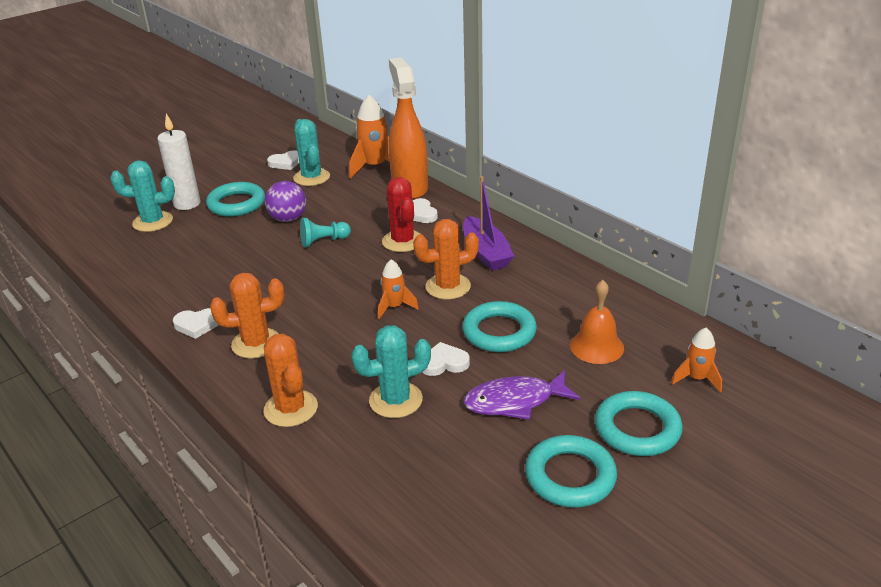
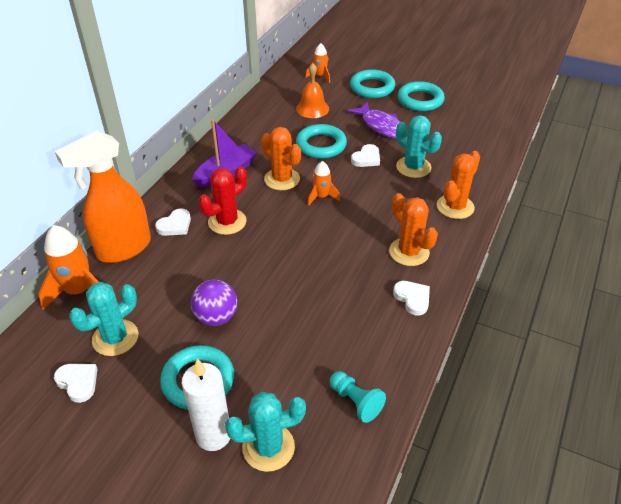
camera: 115 degrees left, 10 degrees up
(153, 222) = (268, 447): turquoise cactus -> turquoise cactus turned 75 degrees counterclockwise
(323, 241) = (248, 272): turquoise pawn -> turquoise pawn (355, 401)
(444, 363) = (366, 158): white heart -> white heart turned 105 degrees counterclockwise

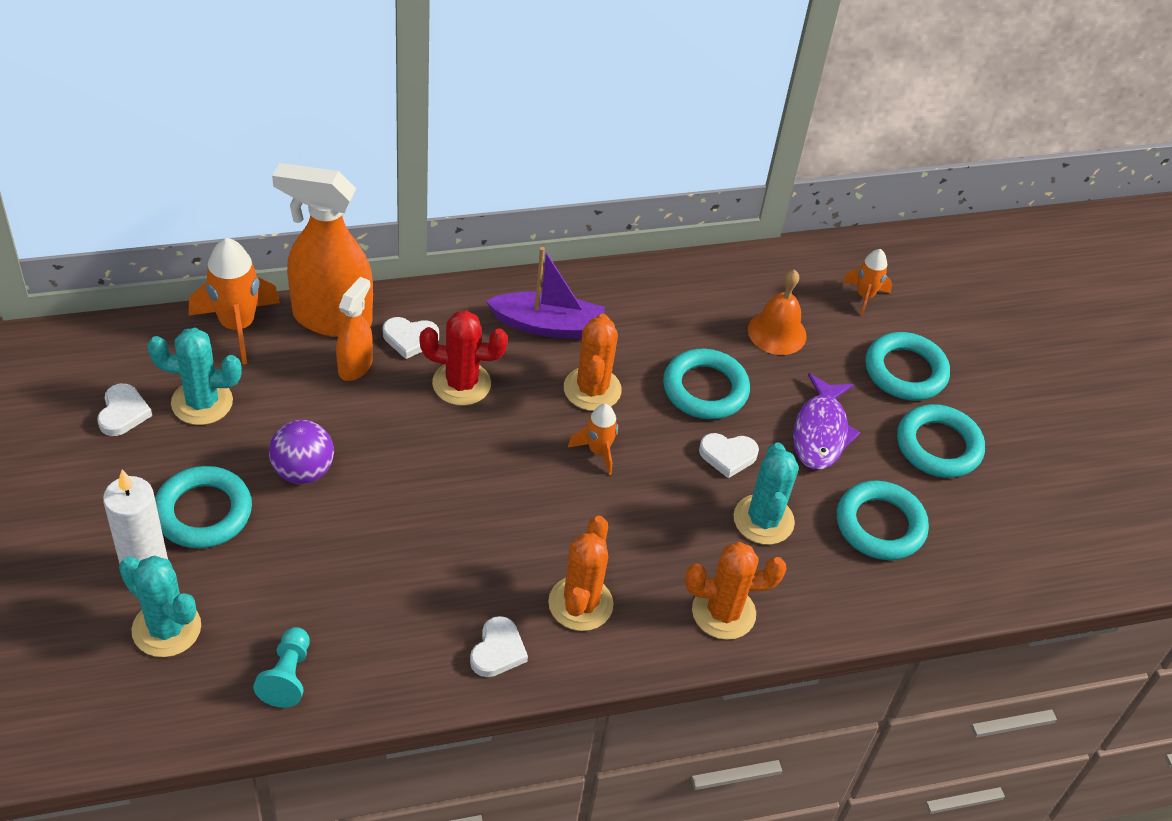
camera: 45 degrees right, 5 degrees up
(168, 256) = (355, 366): none -> orange spray bottle
(447, 136) = (880, 525): none -> turquoise ring

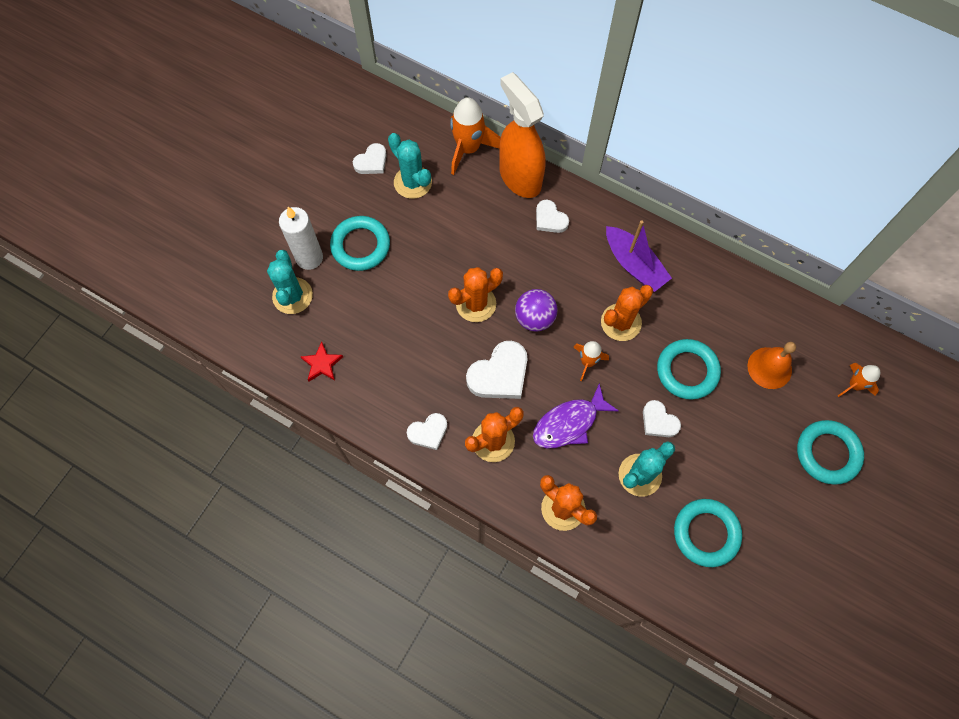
camera: 50 degrees right, 20 degrees up
(287, 676) = (322, 364): turquoise pawn -> red star
(303, 471) = (426, 258): purple ball -> purple ball (534, 318)
(355, 366) = (506, 215): orange spray bottle -> none
(413, 478) = (476, 304): none -> orange cactus
(461, 383) = (552, 266): red cactus -> none
(516, 531) = (499, 374): none -> white heart
(820, 432) = (730, 450): purple fish -> purple fish (569, 423)
(938, 446) = (796, 516): turquoise ring -> none

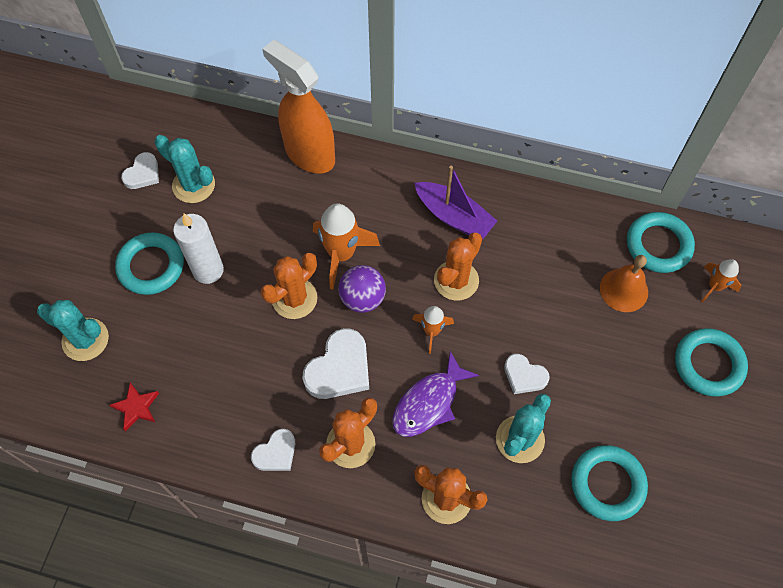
camera: 15 degrees left, 5 degrees down
(292, 296) = (85, 339): turquoise cactus -> turquoise cactus turned 45 degrees counterclockwise
(309, 258) = (95, 293): white candle -> white candle (208, 270)
(468, 149) = (246, 136): orange rocket -> orange rocket (341, 254)
(550, 219) = (352, 190): white heart -> none
(687, 371) = (539, 314): turquoise ring -> turquoise ring (658, 245)

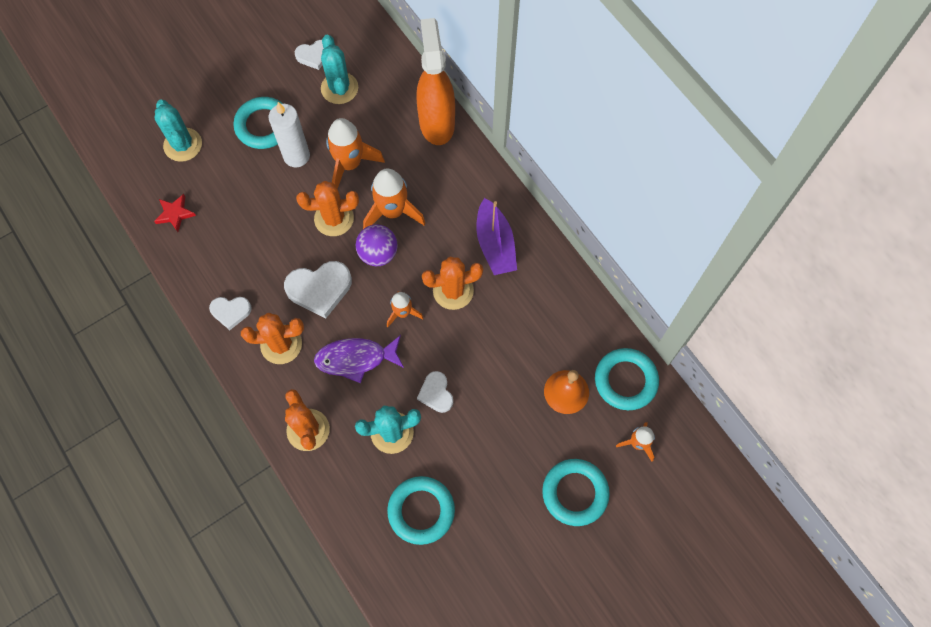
camera: 40 degrees right, 5 degrees up
(265, 242) = (350, 164): none -> orange rocket

